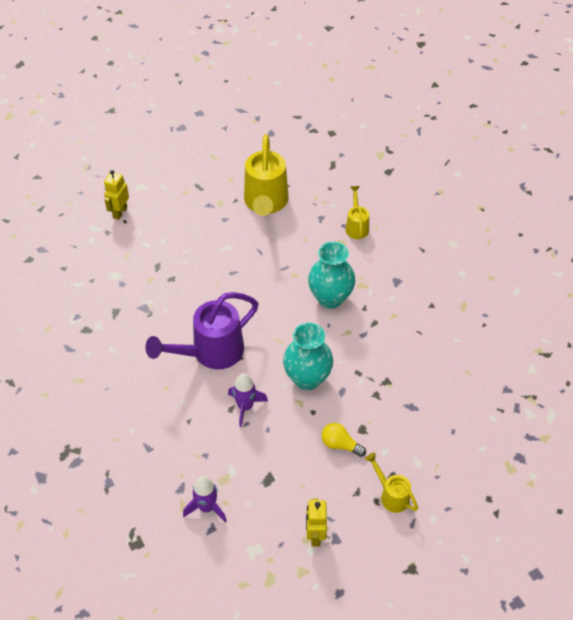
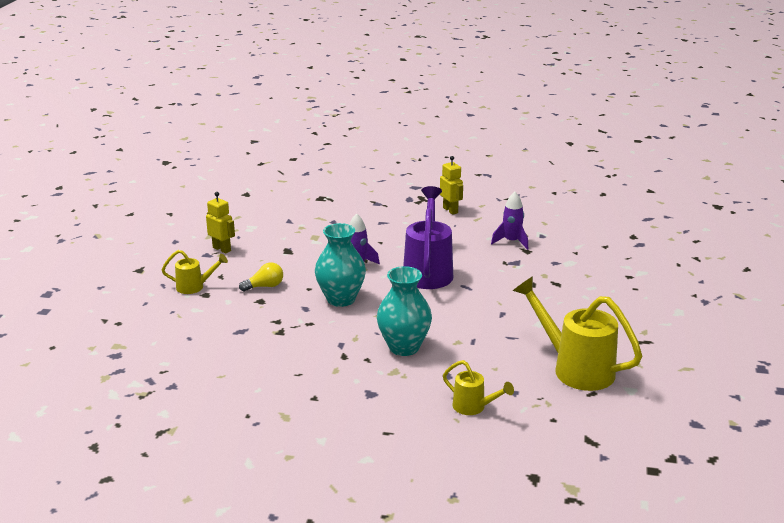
camera: 130 degrees right, 25 degrees down
(120, 212) = (650, 290): yellow robot -> yellow robot (450, 210)
(206, 507) = (305, 224): purple rocket -> purple rocket (511, 242)

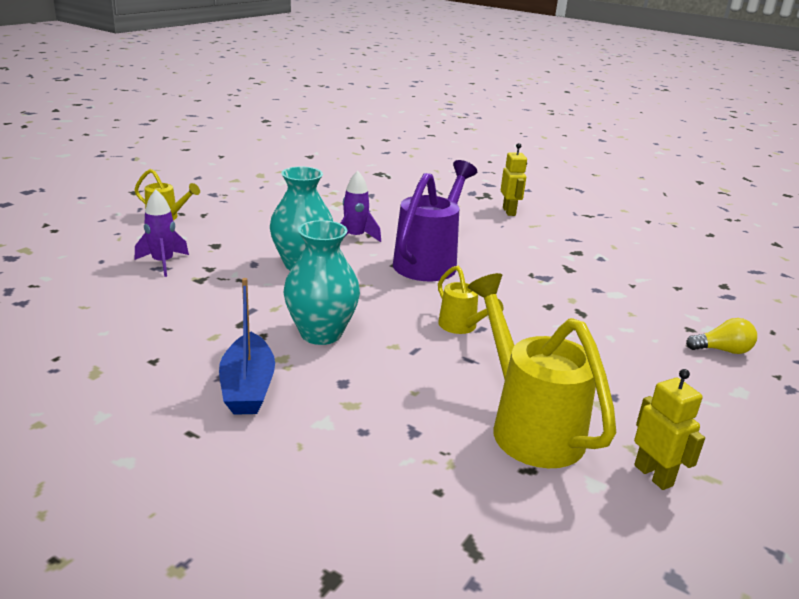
camera: 20 degrees right, 0 degrees up
(222, 249) = (233, 193): yellow robot -> yellow robot (653, 475)
(265, 286) = (235, 233): yellow light bulb -> yellow light bulb (722, 350)
(392, 396) = (248, 387): none -> blue boat
(473, 407) = (338, 436): yellow watering can -> yellow watering can (461, 327)
(511, 242) = (557, 256): purple rocket -> purple rocket (163, 263)

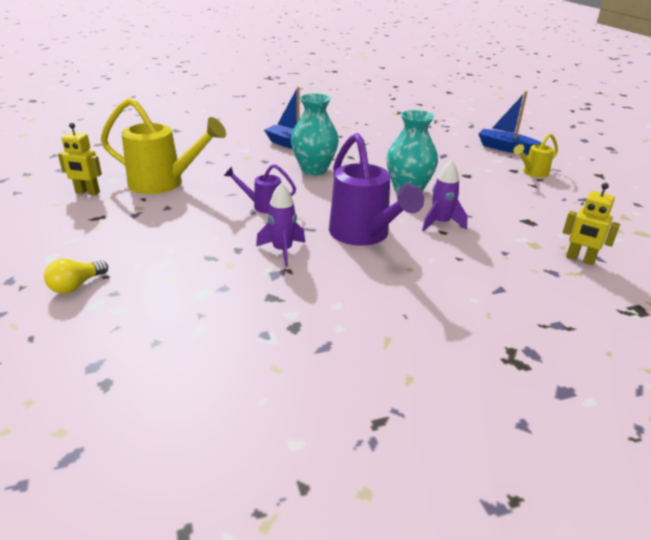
camera: 130 degrees right, 5 degrees up
(88, 238) = (505, 148): none -> blue boat
(163, 263) = (449, 157): purple rocket -> purple rocket (282, 251)
(461, 327) = (263, 206): yellow watering can -> purple watering can
(509, 211) = (443, 346): yellow robot -> yellow robot (580, 259)

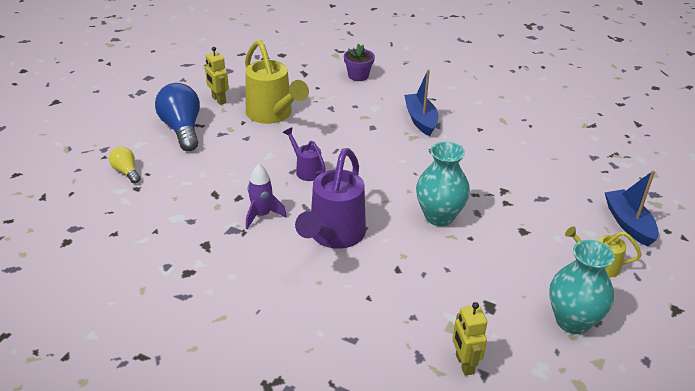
camera: 45 degrees right, 5 degrees up
(76, 286) = (126, 172): yellow light bulb -> yellow light bulb turned 60 degrees clockwise
(84, 227) = (182, 129): none -> blue light bulb
(195, 136) = (358, 76): none -> purple flower pot
(314, 169) = (396, 155): turquoise vase -> turquoise vase (572, 321)
(440, 223) = (409, 261): purple rocket -> none

